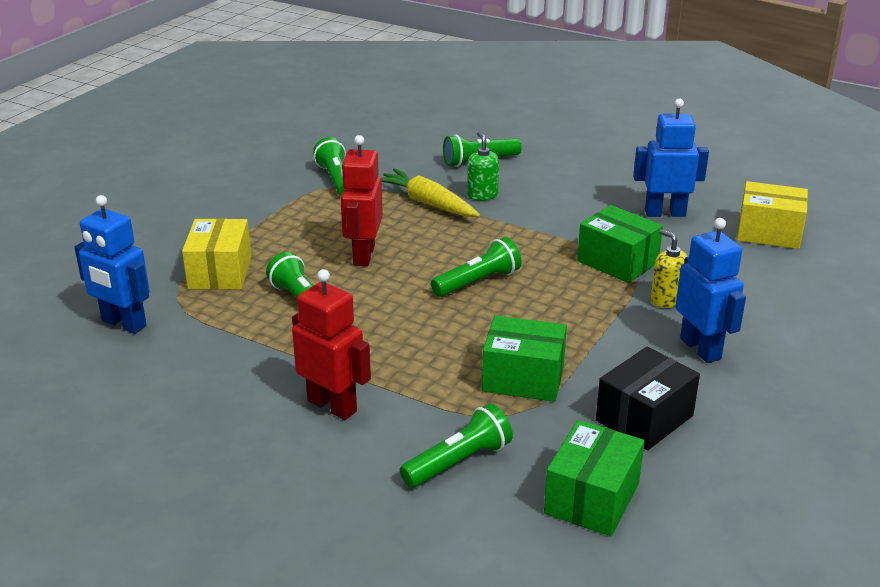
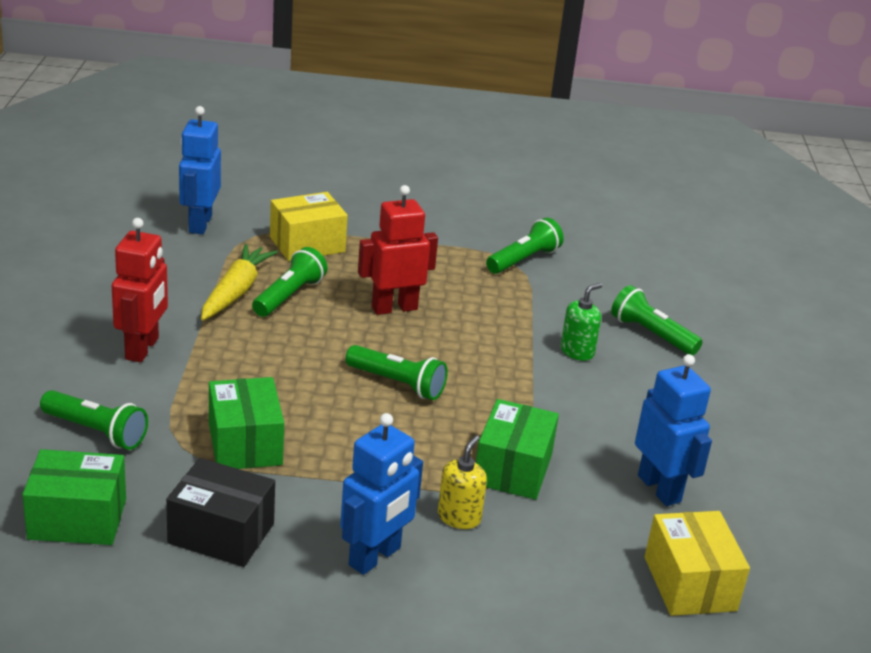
camera: 60 degrees right, 0 degrees up
(427, 203) = (527, 321): yellow carrot -> yellow carrot (236, 291)

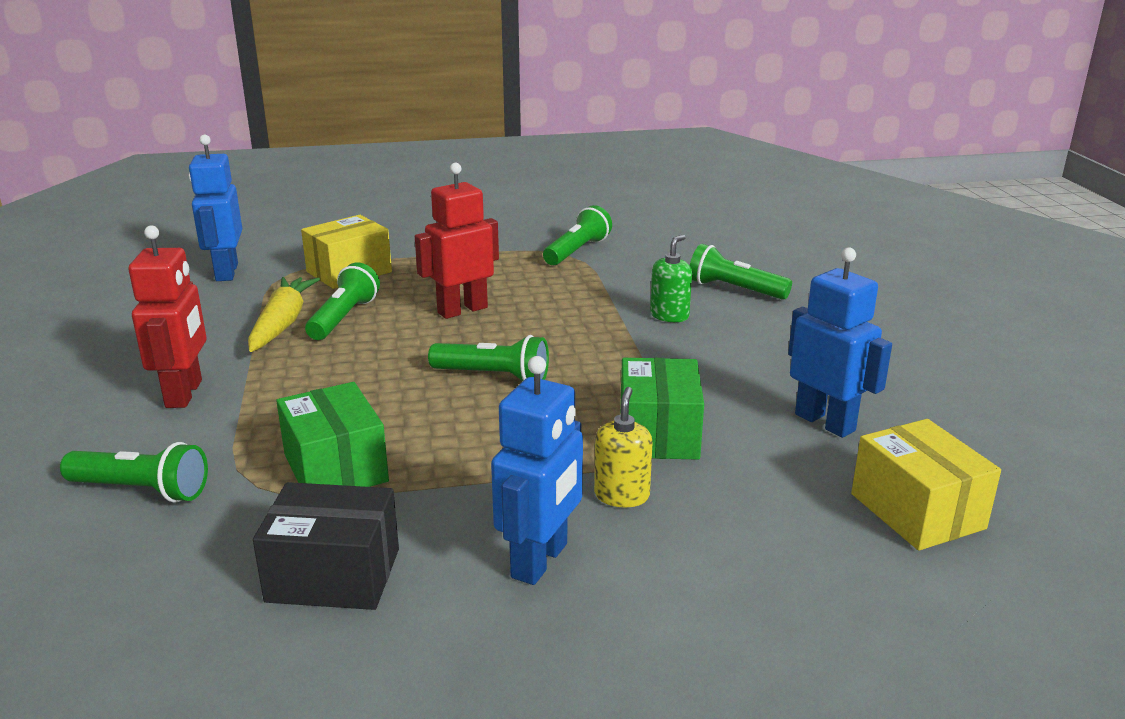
camera: 10 degrees left, 5 degrees down
(77, 519) = (132, 598): green box -> none

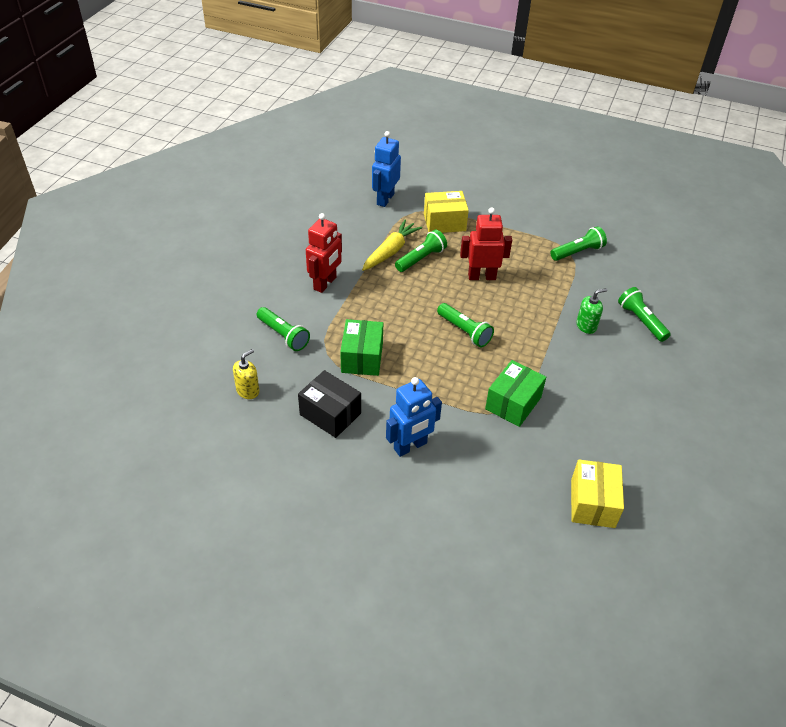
camera: 30 degrees right, 20 degrees up
(621, 495) = (468, 430): yellow soap dispenser -> yellow soap dispenser (248, 391)
(825, 422) = (600, 434): blue robot -> none

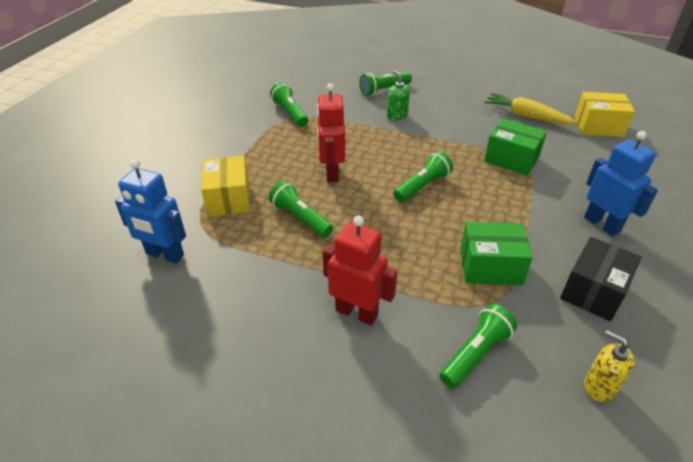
camera: 90 degrees left, 5 degrees down
(391, 251) = (284, 246): yellow carrot -> yellow carrot (525, 116)

